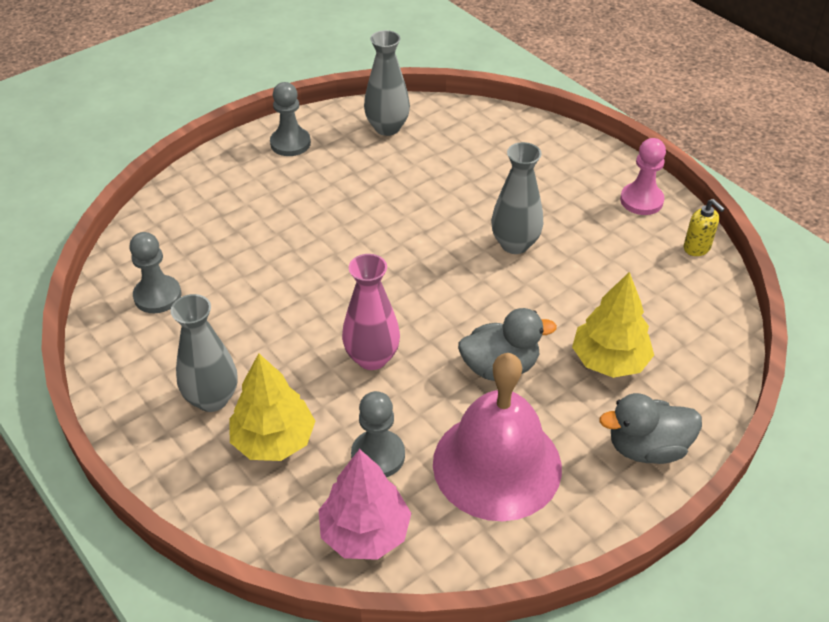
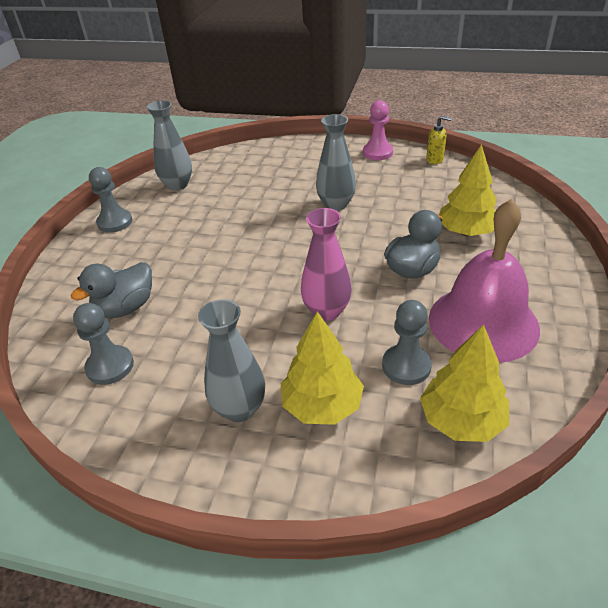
camera: 35 degrees left, 5 degrees down
(365, 532) = (461, 420): pink tree -> yellow tree
(647, 448) = (545, 262): grey duck -> grey duck (125, 308)

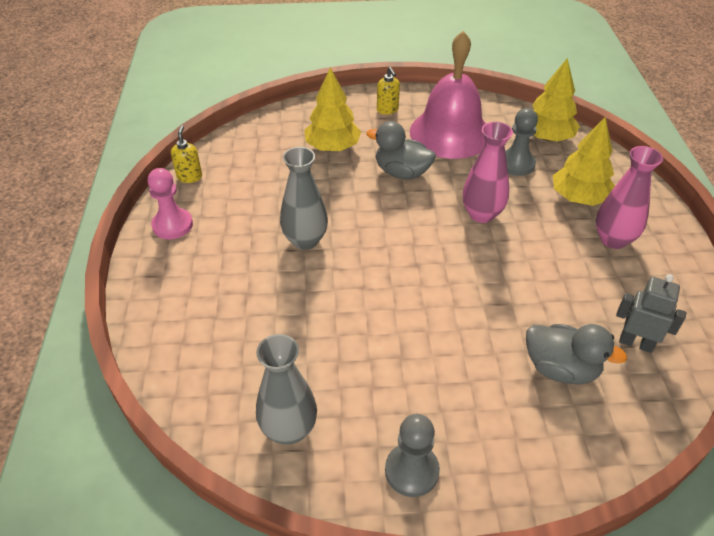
camera: 110 degrees left, 5 degrees up
(110, 366) = (636, 343): grey pawn -> grey robot
(239, 409) = (613, 239): grey vase -> pink vase
(539, 280) = (387, 110): none -> yellow soap dispenser

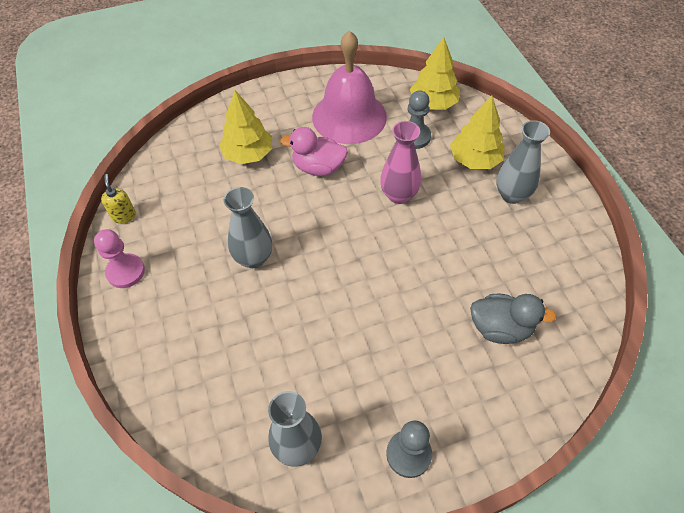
camera: 15 degrees left, 10 degrees up
(387, 110) = (286, 103): yellow soap dispenser -> none
(402, 172) = (318, 167): grey duck -> pink duck
(613, 239) = (512, 195): pink vase -> grey vase
(636, 343) = (552, 289): grey robot -> none

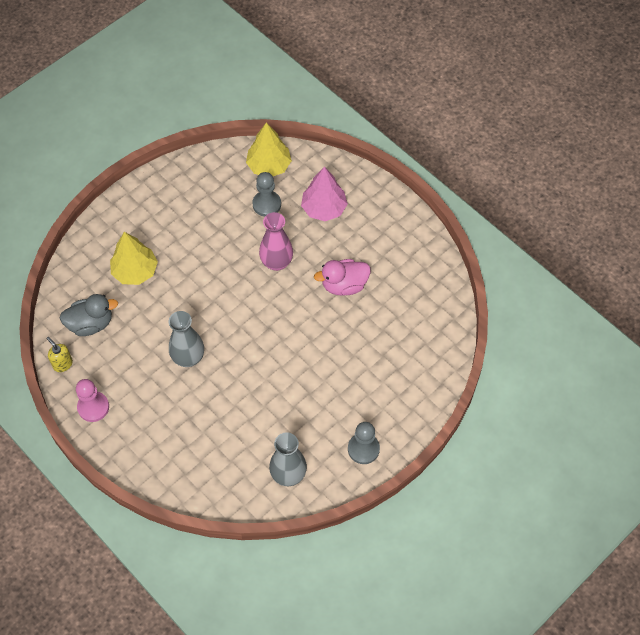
camera: 25 degrees left, 5 degrees up
(318, 167) = (200, 262): pink duck -> pink duck (344, 285)
(349, 116) = (203, 204): pink bell -> none
(474, 160) = (324, 208): yellow tree -> pink tree
(500, 328) = (392, 340): grey duck -> grey duck (91, 324)
(512, 195) = (364, 230): grey vase -> none

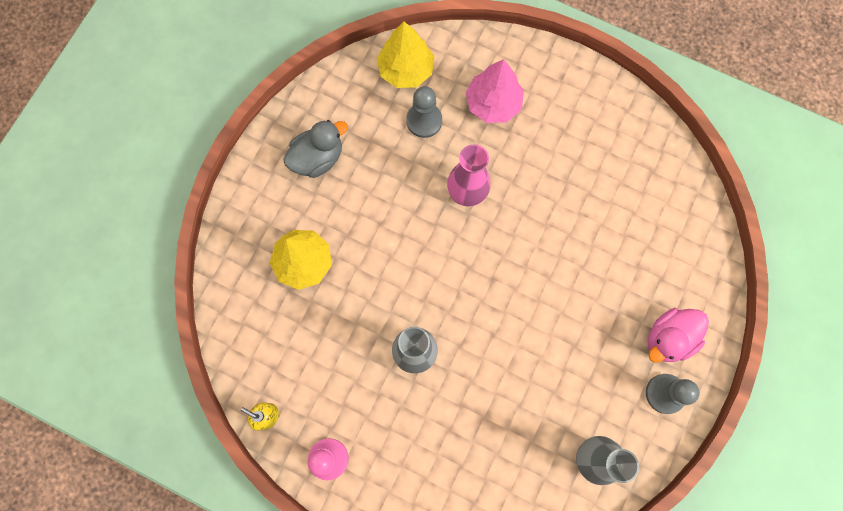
camera: 20 degrees left, 15 degrees up
(91, 324) = (279, 350): grey duck -> grey duck (318, 158)
(344, 285) = (557, 194): pink duck -> pink duck (668, 338)

